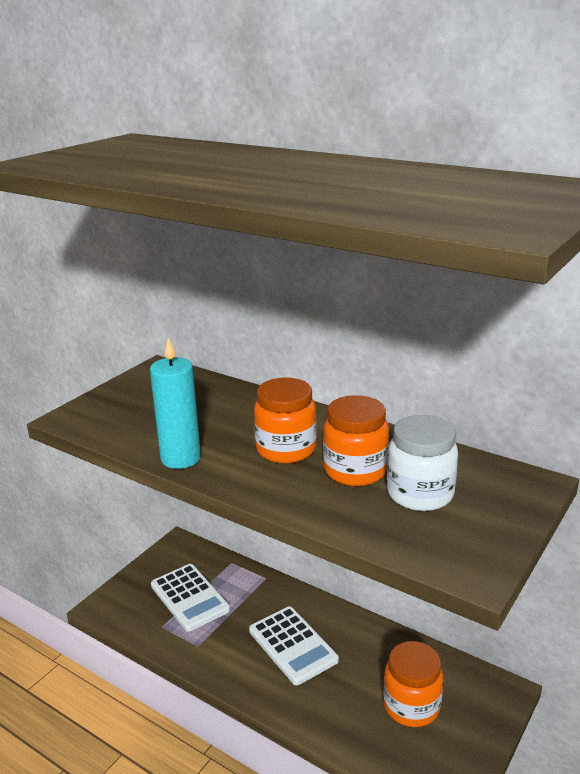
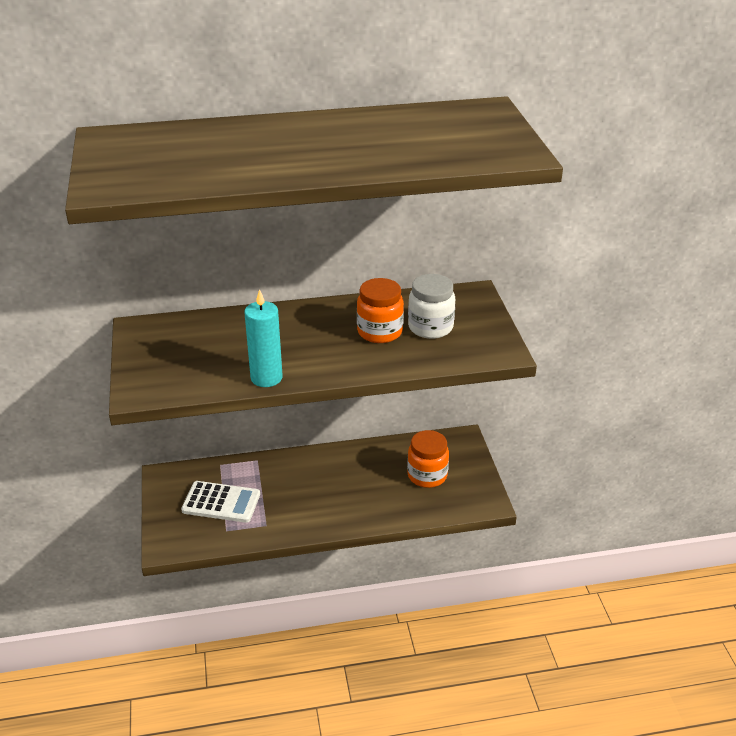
camera: 45 degrees left, 10 degrees up
(286, 449) = (322, 339): orange jar -> none
(292, 645) = (325, 487): white calculator -> none

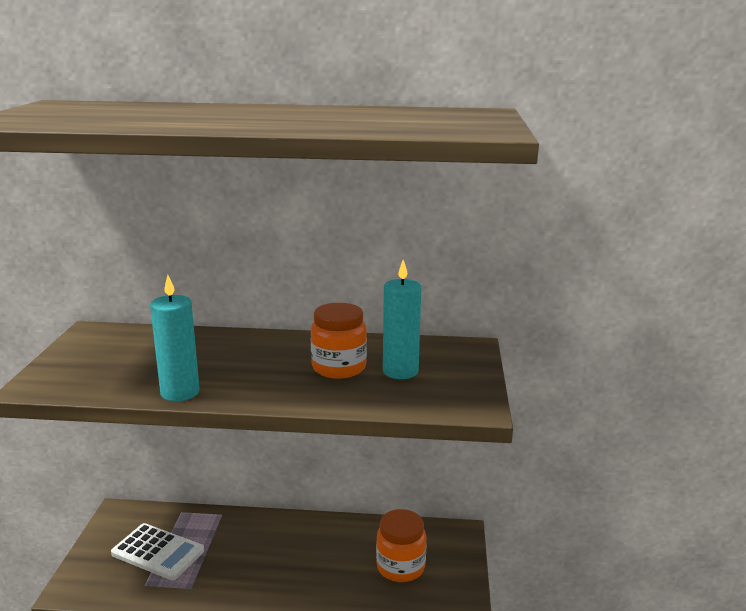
camera: 15 degrees right, 15 degrees down
(430, 327) = (400, 371): white jar -> turquoise candle

